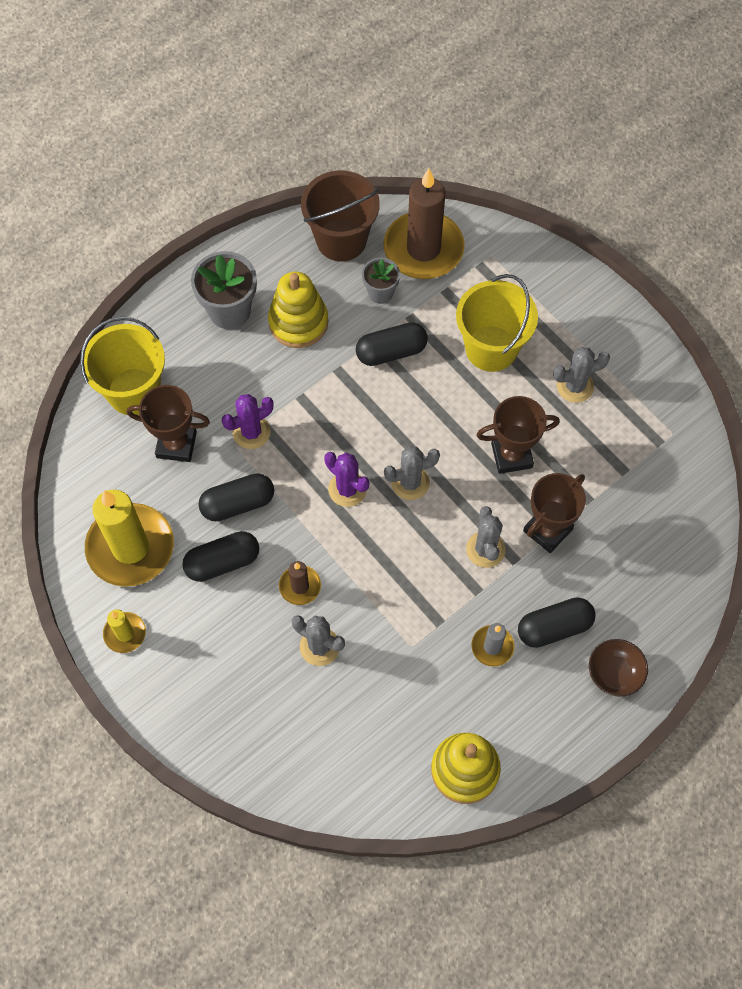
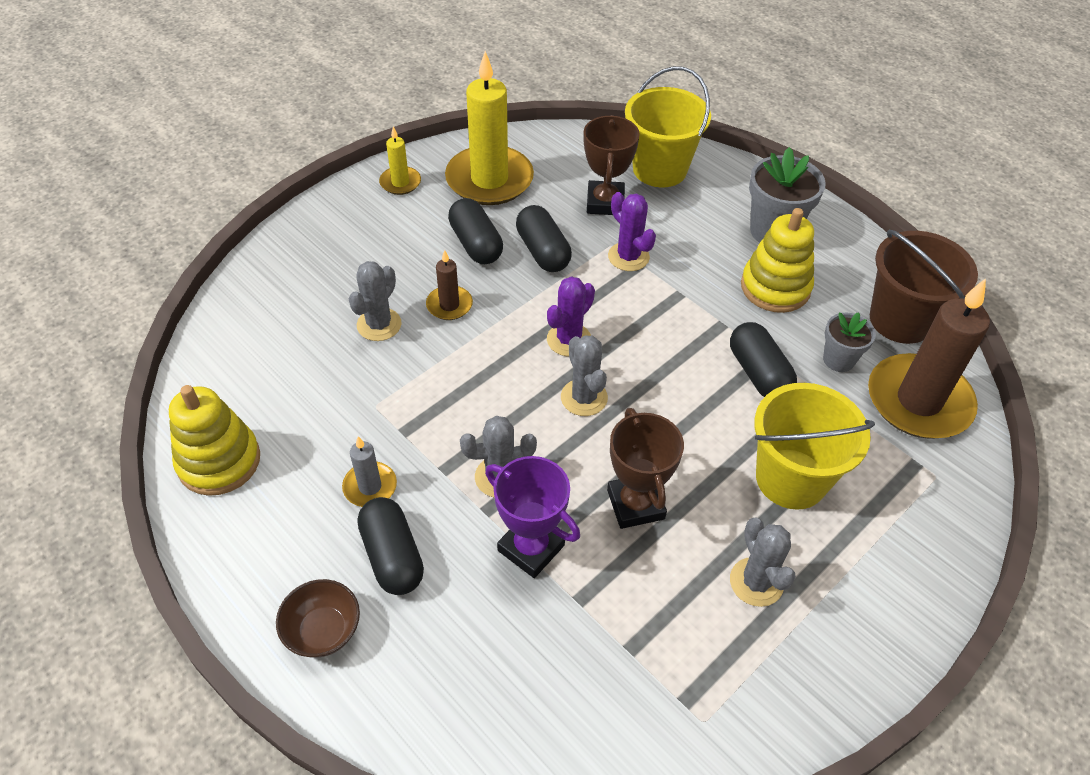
camera: 85 degrees right, 15 degrees down
(547, 530) = (531, 548): brown trophy -> purple trophy

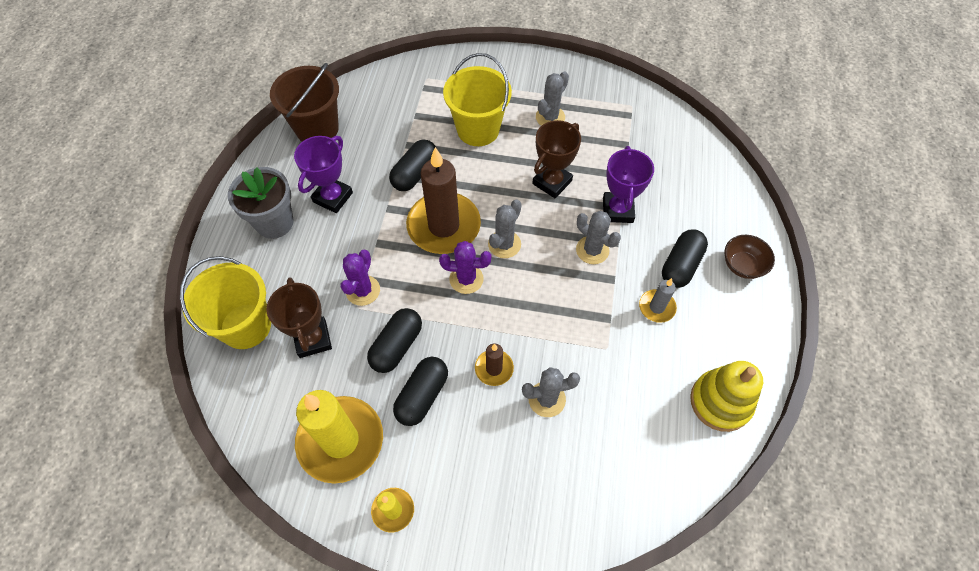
camera: 125 degrees left, 10 degrees up
(605, 202) = (313, 339): brown trophy -> brown trophy turned 75 degrees counterclockwise
(775, 287) = (333, 197): yellow stacking toy -> purple trophy
(838, 360) = (374, 143): grey flower pot -> none
(918, 401) = (379, 100): brown candle -> brown candle (444, 226)

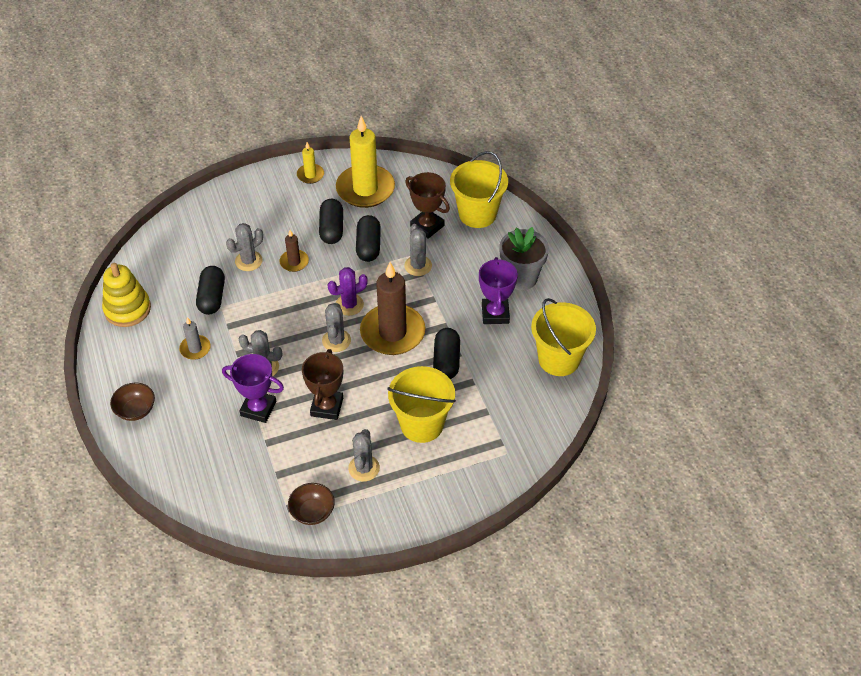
camera: 150 degrees right, 10 degrees down
(317, 129) = (559, 359): brown bucket -> yellow bucket
(363, 290) = (418, 266): purple cactus -> grey cactus
(611, 103) = (312, 512): none -> brown bowl
(617, 210) = (258, 408): purple trophy -> purple trophy turned 45 degrees counterclockwise
(681, 265) = (187, 387): black capsule -> black capsule (212, 297)

